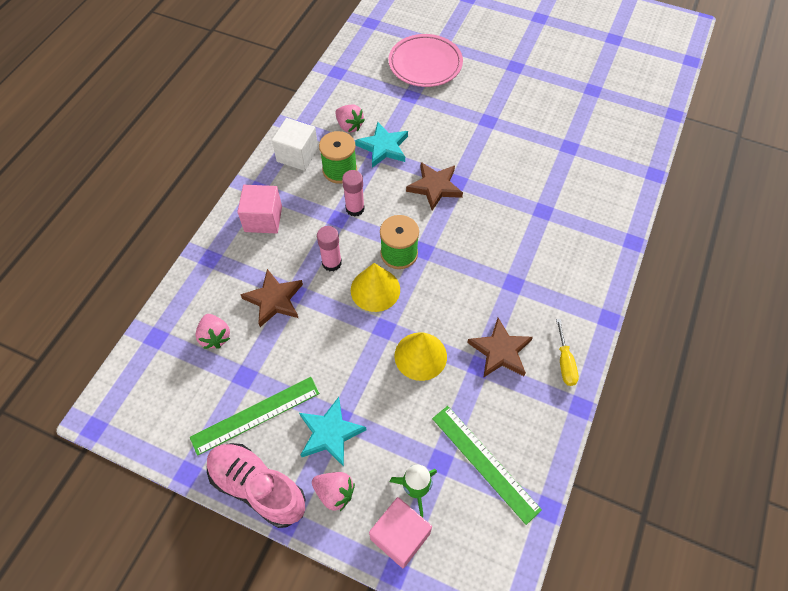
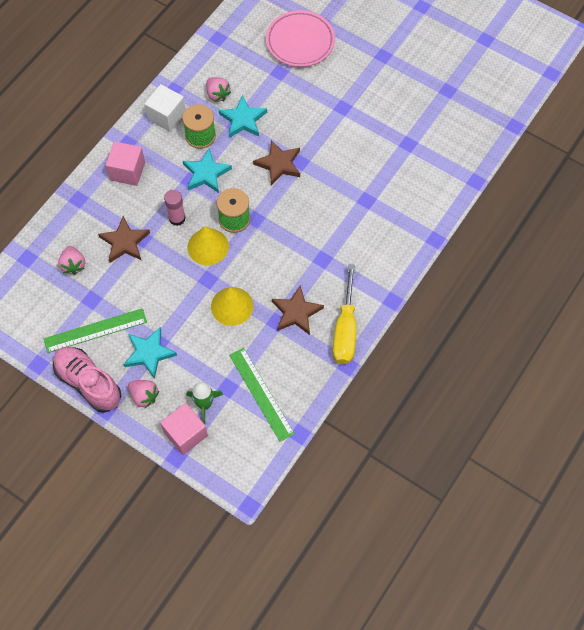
camera: 10 degrees right, 5 degrees up
(355, 208) = (206, 173): pink glue stick -> turquoise star
(565, 362) = (345, 329): yellow screwdriver -> yellow screwdriver, size x1.85

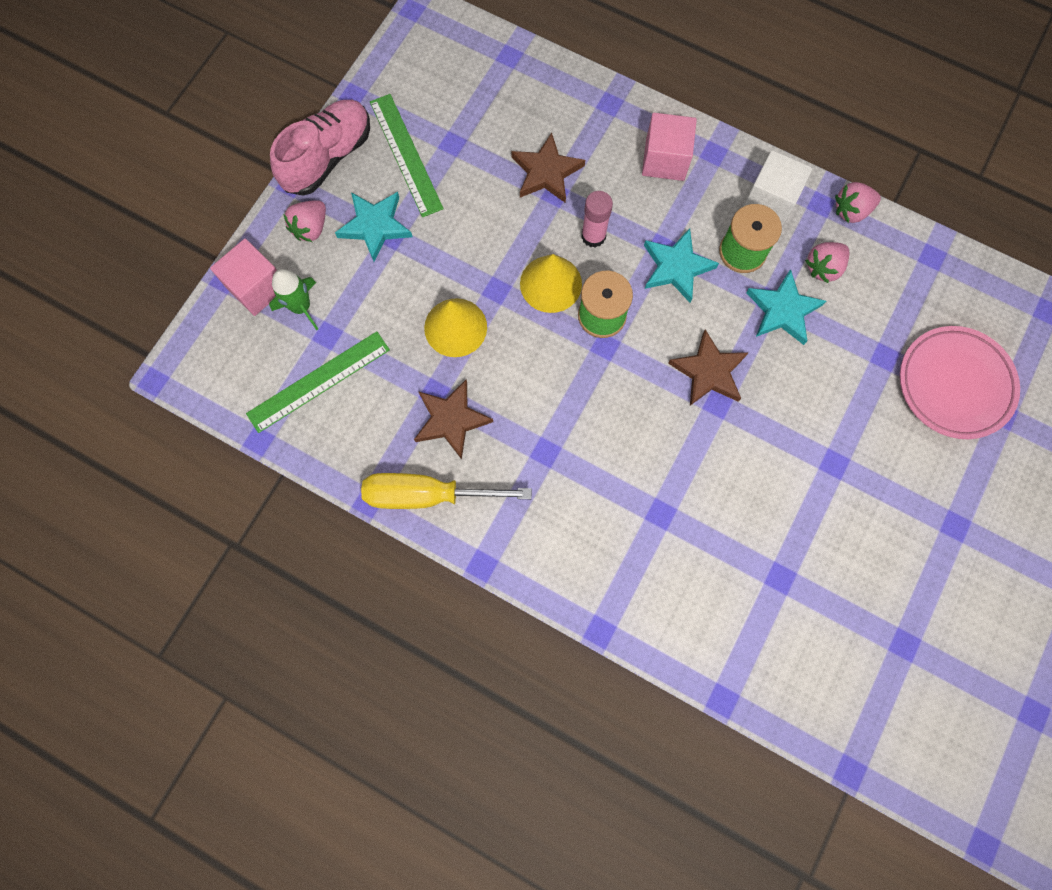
camera: 85 degrees right, 10 degrees up
(73, 265) = (504, 113): pink strawberry -> pink strawberry (851, 211)

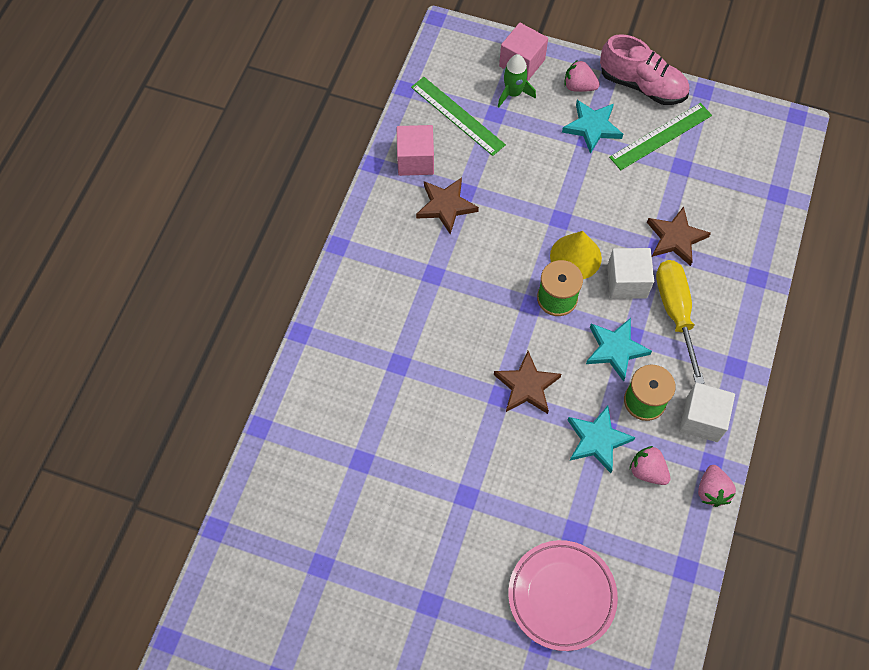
camera: 80 degrees right, 10 degrees down
(427, 495) = (384, 200): yellow screwdriver -> yellow screwdriver (675, 313)
(455, 327) = (521, 196): yellow cone -> none
(593, 236) = (627, 282): pink glue stick -> white cube
(665, 160) = (715, 328): pink cube -> pink cube (415, 160)
(851, 211) = (712, 491): pink strawberry -> pink strawberry turned 150 degrees counterclockwise

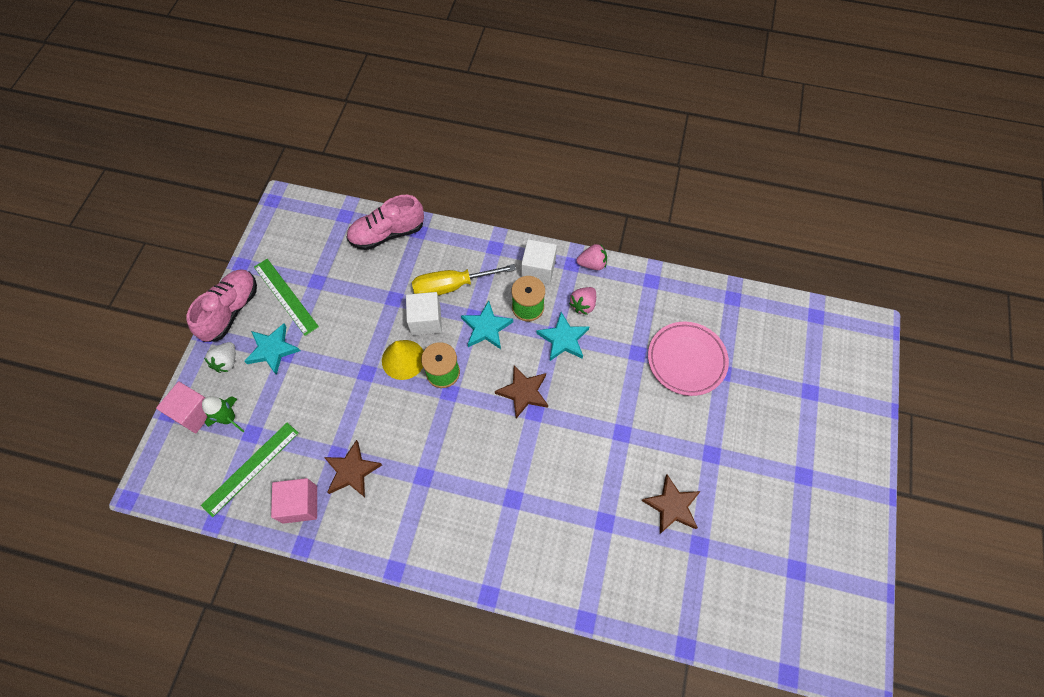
camera: 95 degrees left, 0 degrees up
(579, 86) = (227, 362): pink strawberry -> white strawberry
(675, 238) = (385, 286): brown star -> brown star (672, 506)
(752, 241) = (387, 233): none -> pink shoe

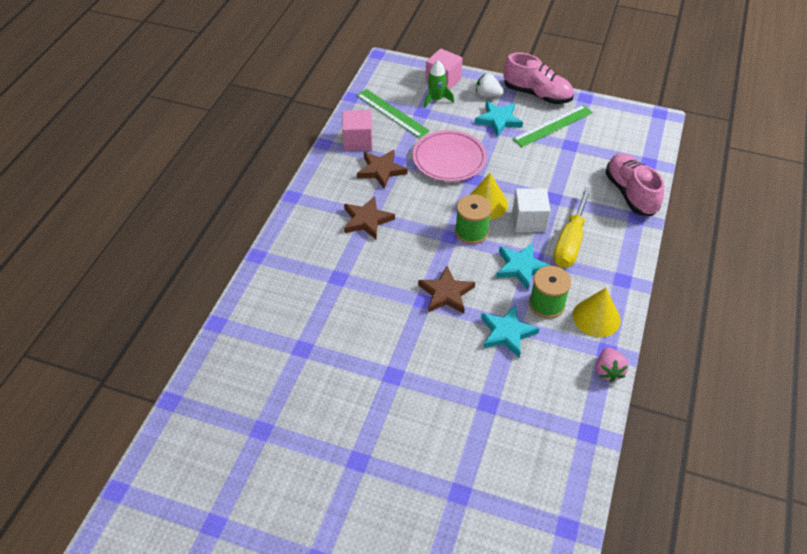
camera: 95 degrees right, 15 degrees down
(452, 286) = (570, 242): yellow screwdriver -> yellow screwdriver turned 150 degrees counterclockwise
(538, 269) = (596, 317): white cube -> yellow cone
(583, 305) = (551, 356): pink strawberry -> none
(672, 506) = (306, 410): brown star -> brown star (367, 220)
(686, 360) = (477, 454): pink plate -> pink plate (449, 159)

